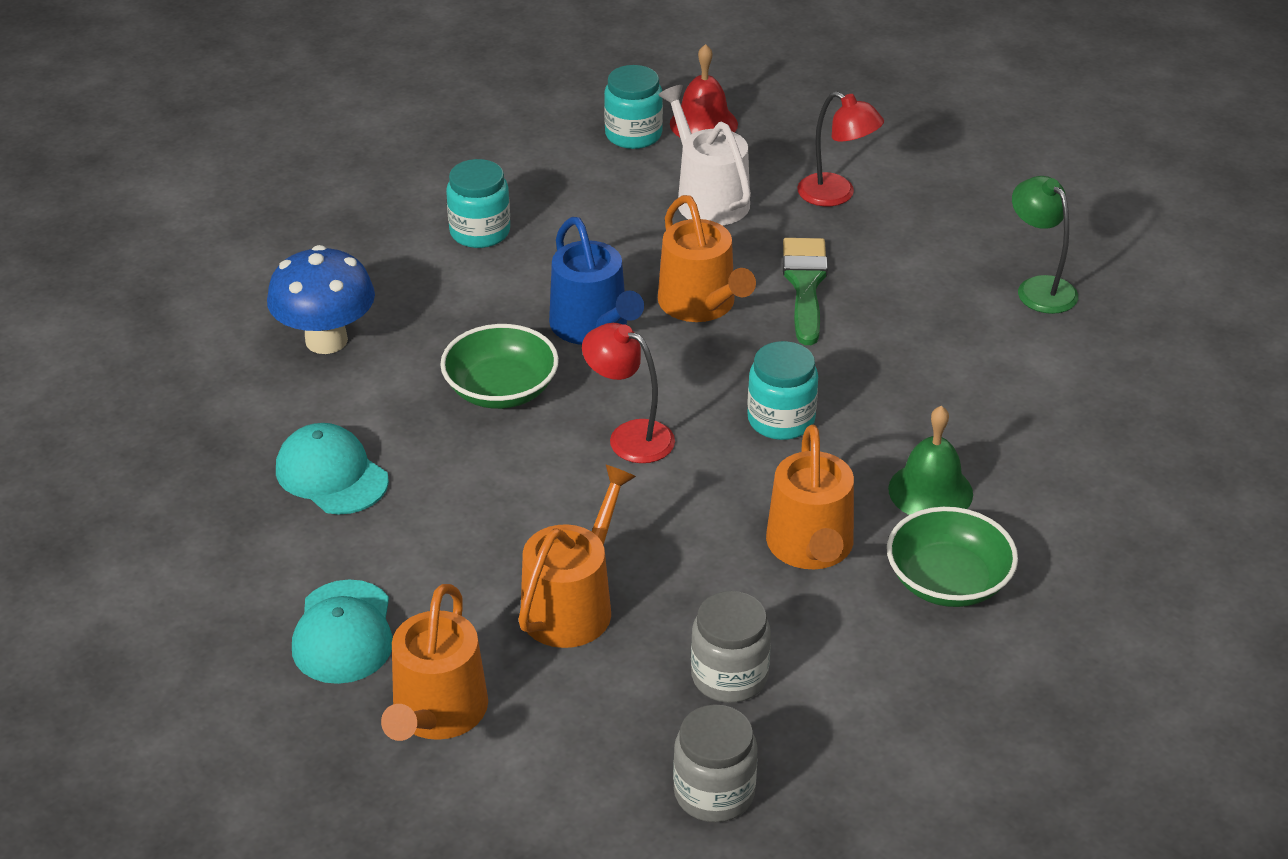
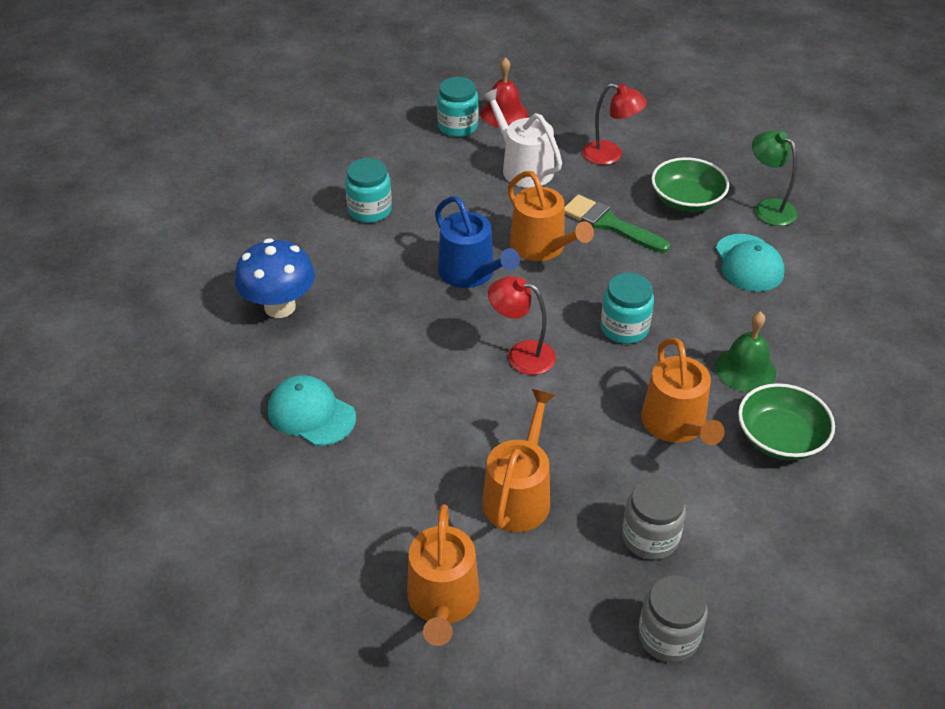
camera: 10 degrees left, 5 degrees up
(343, 633) = (354, 543): turquoise cap -> turquoise cap (749, 263)
(501, 390) = (418, 330): green bowl -> green bowl (686, 200)
(805, 285) = (609, 224): green brush -> green brush turned 45 degrees counterclockwise

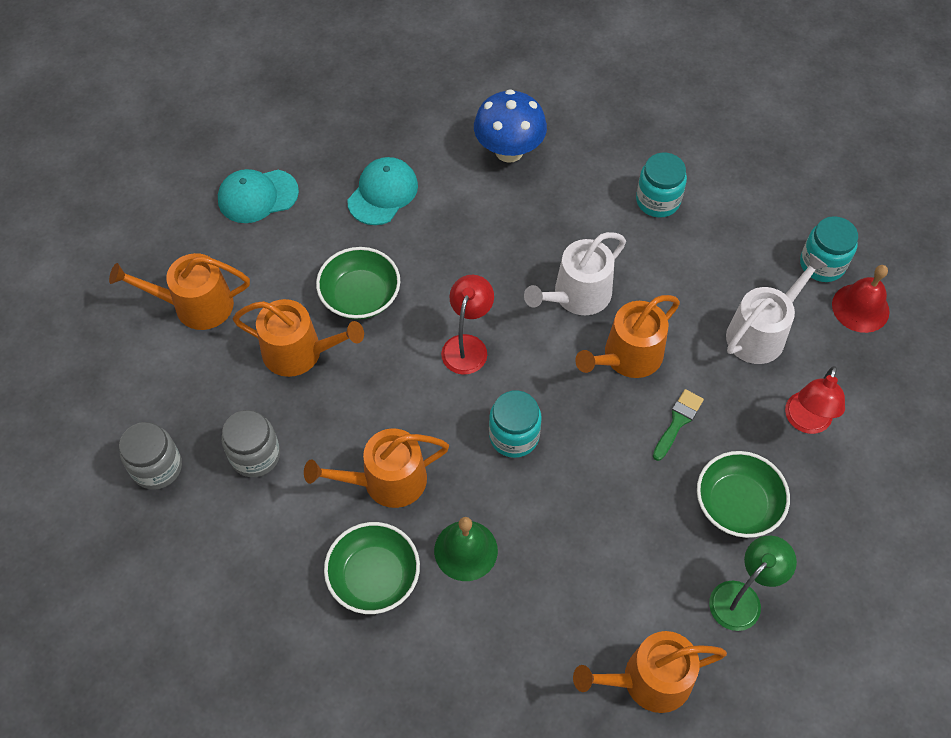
camera: 85 degrees right, 15 degrees up
(450, 438) = (360, 296): none -> green bowl
(471, 273) = (577, 295): blue watering can -> white watering can
(609, 224) = (678, 422): green brush -> green brush, size x0.64
(749, 263) = (635, 566): turquoise cap -> turquoise cap (257, 196)
(847, 266) = (648, 680): none -> orange watering can

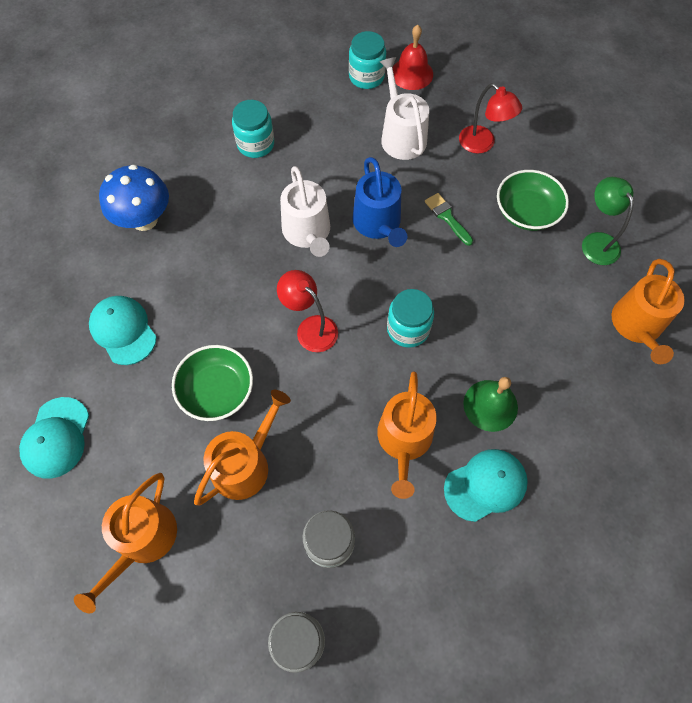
camera: 65 degrees left, 5 degrees up
(374, 576) = (485, 485): green bowl -> turquoise cap
(627, 357) = (378, 224): orange watering can -> blue watering can

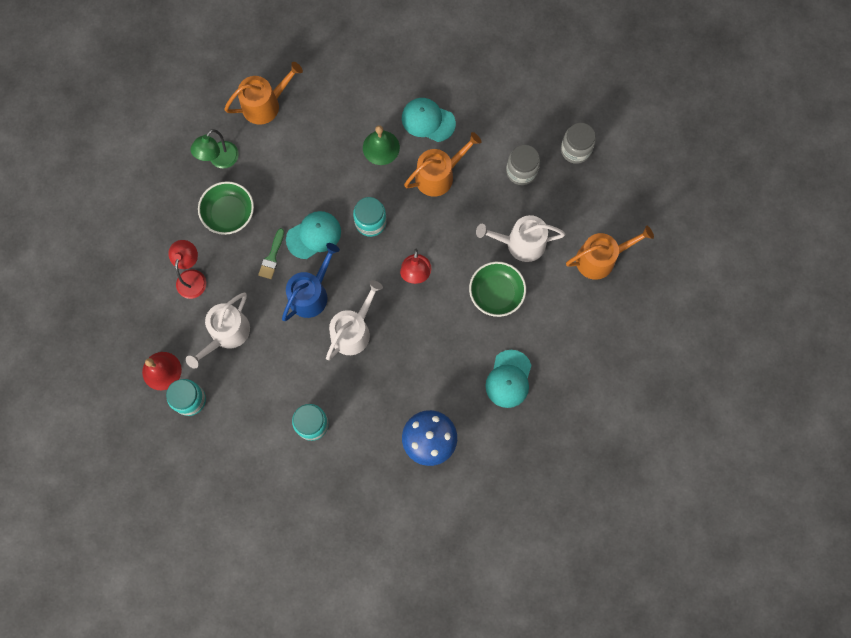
camera: 130 degrees left, 10 degrees up
(56, 438) = (595, 353): turquoise cap -> turquoise cap (314, 235)
(245, 464) = (520, 243): orange watering can -> white watering can

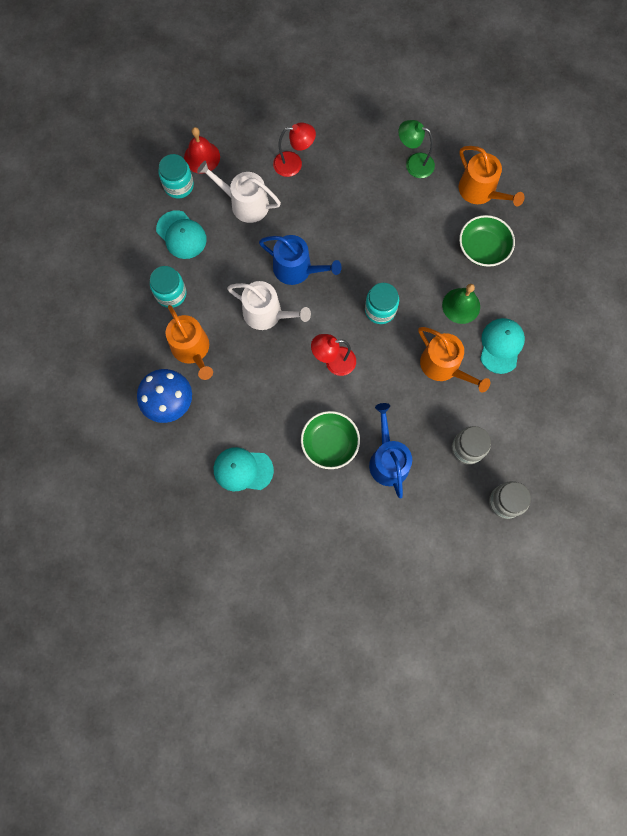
camera: 80 degrees right, 0 degrees up
(229, 213) = (362, 182): green bowl -> green bowl (483, 248)
(272, 257) = (327, 227): green brush -> none
(314, 235) = (356, 260): turquoise cap -> turquoise cap (181, 235)
(520, 243) = (388, 460): white watering can -> blue watering can
(600, 259) = (387, 545): orange watering can -> orange watering can (192, 349)

